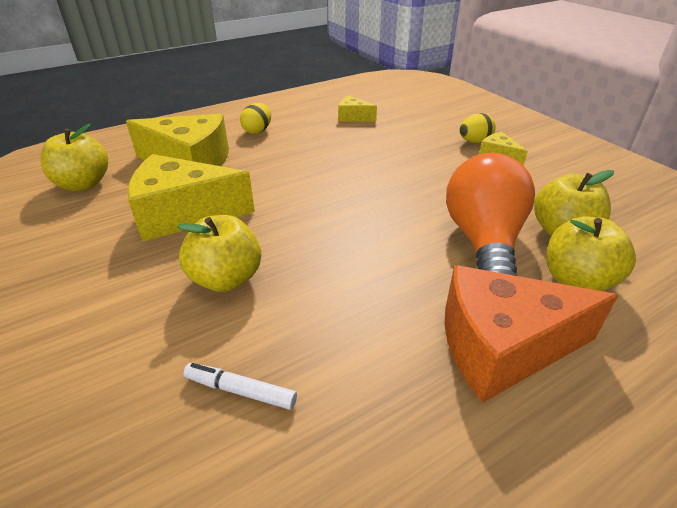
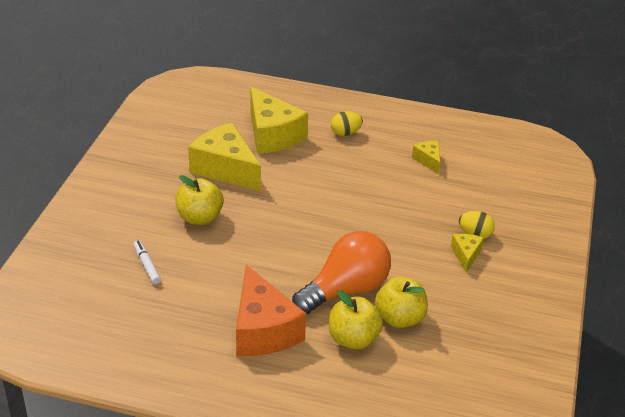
camera: 45 degrees right, 0 degrees up
(83, 184) = (202, 116): yellow apple -> none
(502, 347) = (263, 330): orange cheese -> orange cheese turned 150 degrees counterclockwise

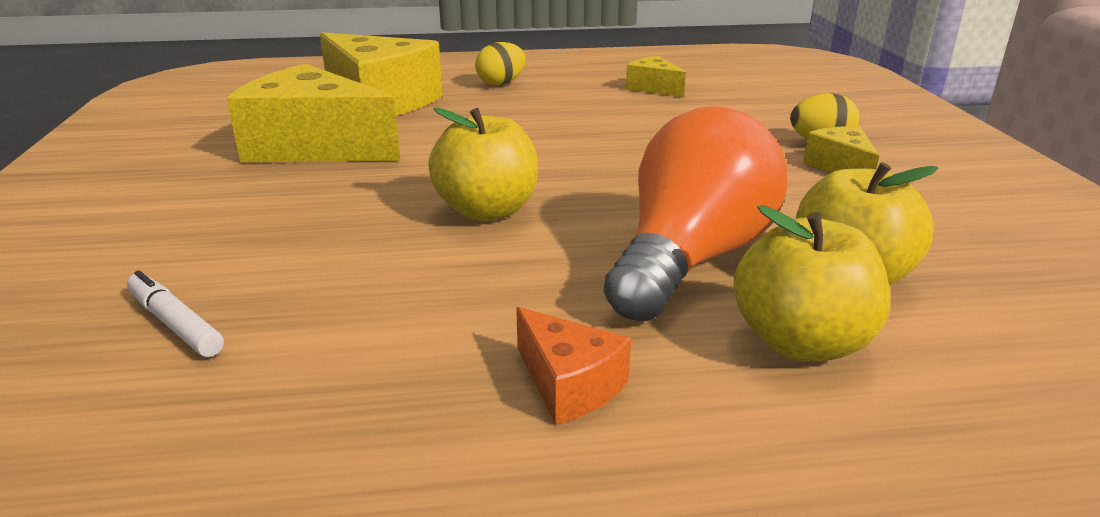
camera: 20 degrees left, 10 degrees down
(199, 218) = (288, 216): yellow apple -> yellow apple (487, 211)
(263, 330) = (569, 384): orange cheese -> orange cheese, size x0.48

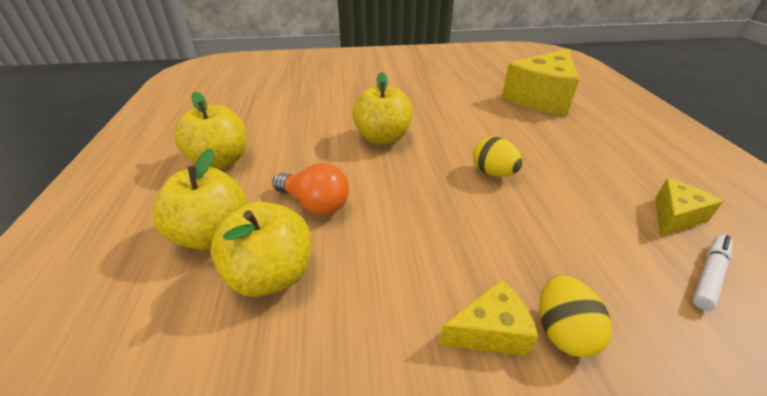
camera: 90 degrees right, 10 degrees up
(176, 324) = (296, 88): white marker -> white marker (708, 275)
(314, 147) = (459, 89): yellow cheese -> none
(501, 83) = (614, 135): yellow egg -> yellow egg (493, 173)
(569, 384) = (220, 161): orange cheese -> yellow apple
(690, 259) = (315, 204): orange light bulb -> orange light bulb, size x0.56

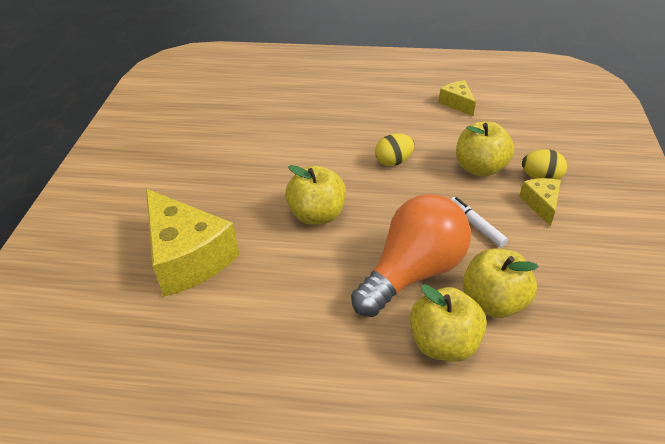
camera: 75 degrees left, 5 degrees up
(220, 161) = (320, 349): yellow apple -> yellow apple (480, 168)
(315, 204) = (413, 272): orange light bulb -> orange light bulb, size x1.78
(541, 98) = (282, 99): yellow cheese -> yellow cheese (188, 257)
(708, 275) = (505, 114): white marker -> white marker (476, 225)

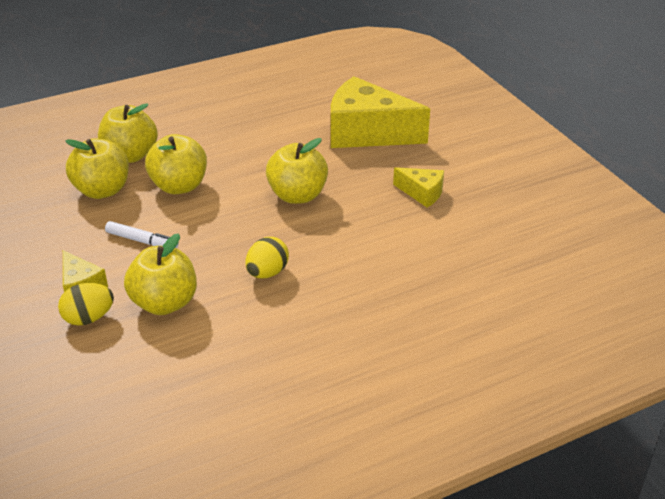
camera: 145 degrees right, 5 degrees down
(413, 272) = (179, 186): orange light bulb -> yellow apple
(457, 103) = (243, 393): yellow cheese -> yellow cheese (422, 193)

